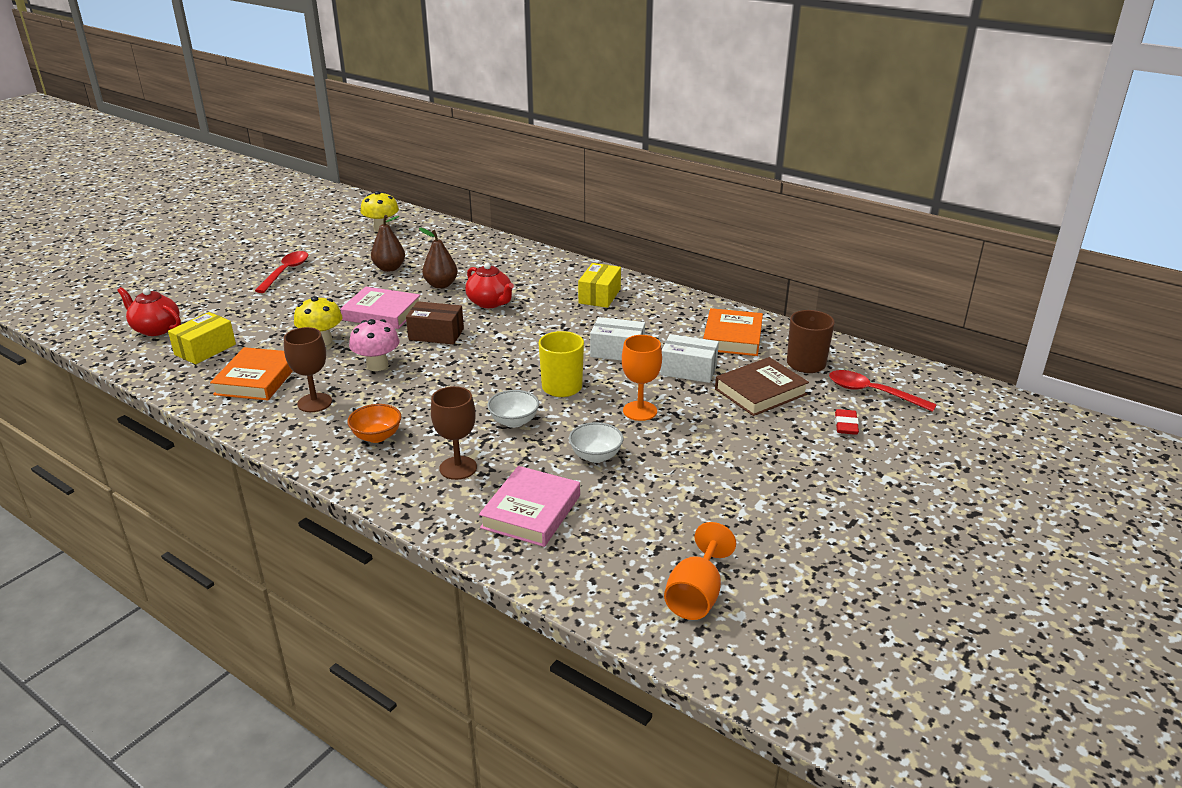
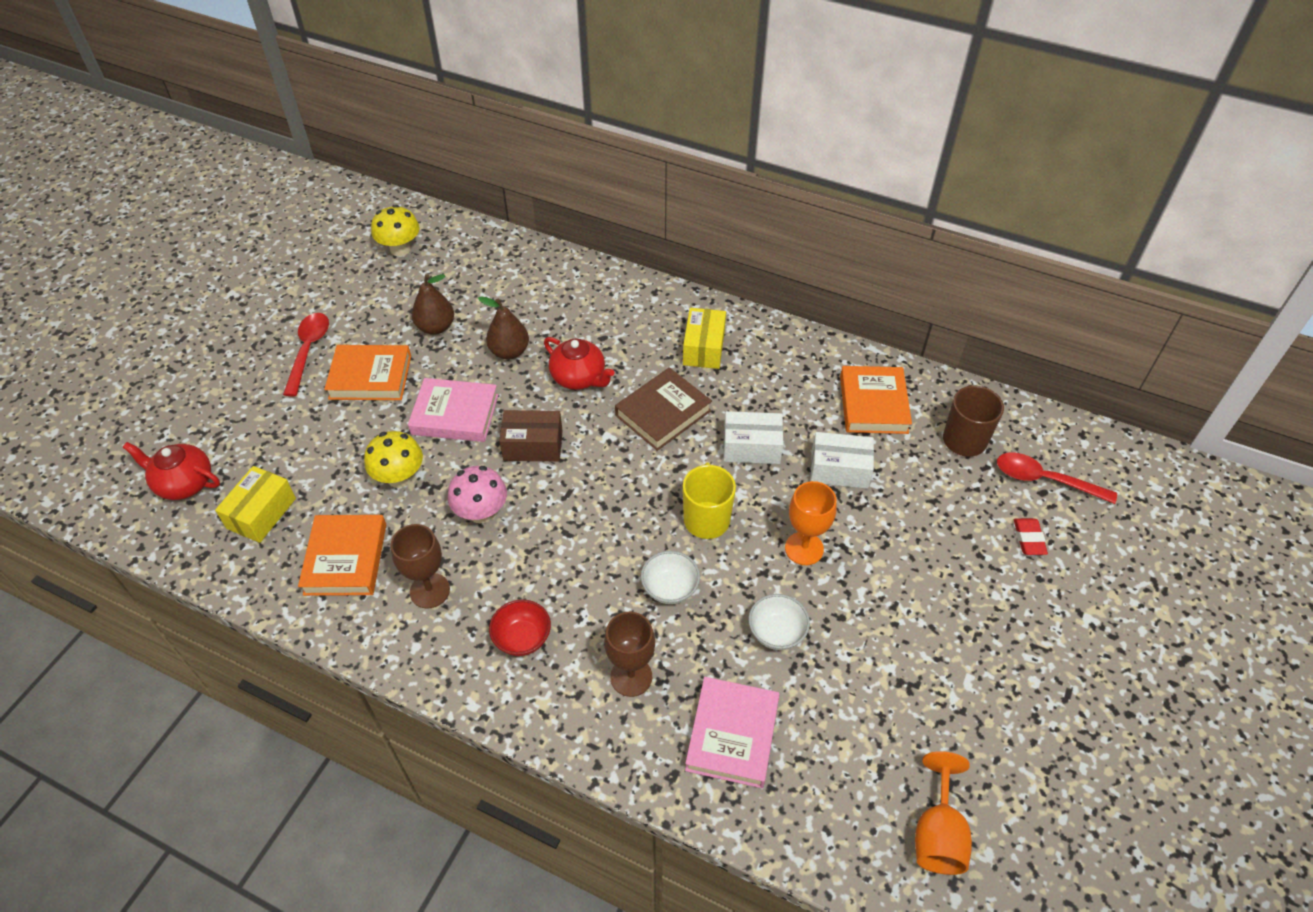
camera: 10 degrees left, 20 degrees up
(326, 289) = (370, 377): none -> orange book
(377, 436) = (522, 638): orange bowl -> red bowl
(760, 392) = (926, 496): brown book -> brown book (663, 413)

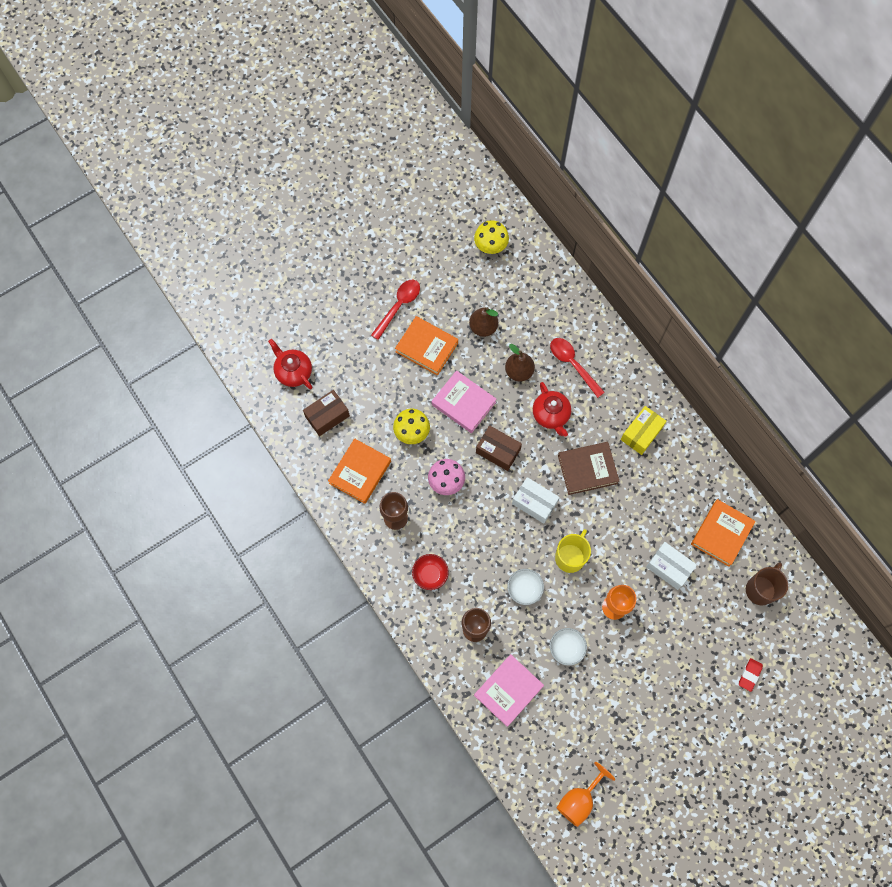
camera: 30 degrees right, 20 degrees up
(261, 513) = (327, 416): yellow box -> brown box
(751, 447) = (626, 523): white box -> white box (534, 503)
(1045, 480) = (790, 644): red spoon -> red spoon (573, 364)

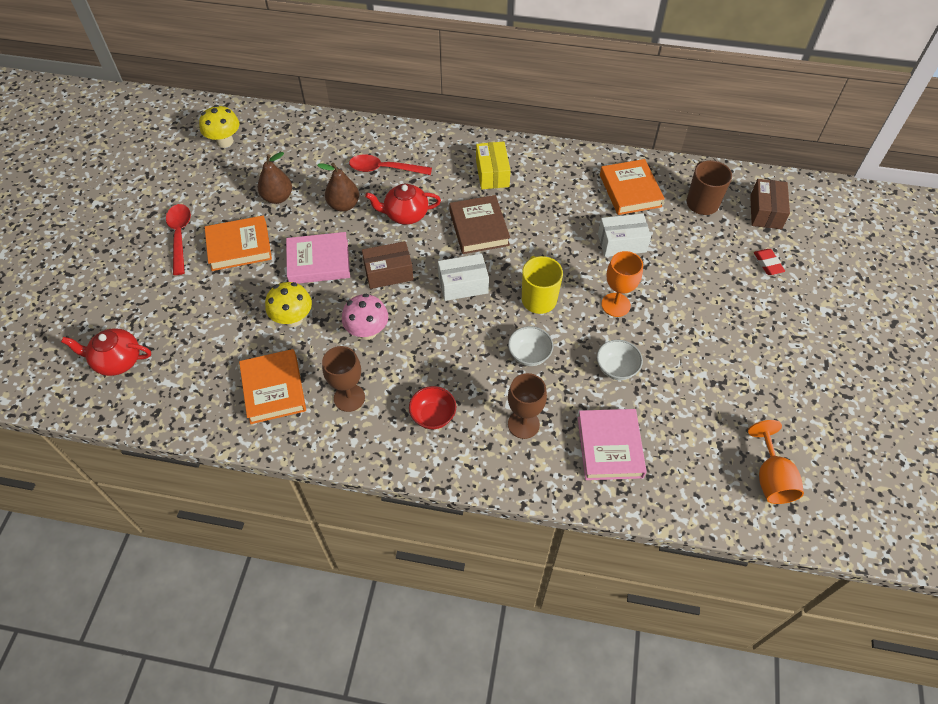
camera: 45 degrees left, 15 degrees down
(327, 416) = (191, 370): brown box -> brown box (765, 212)
(551, 415) = (405, 214): red teapot -> red teapot turned 150 degrees clockwise
(587, 469) = (479, 228): brown book -> brown book turned 45 degrees counterclockwise

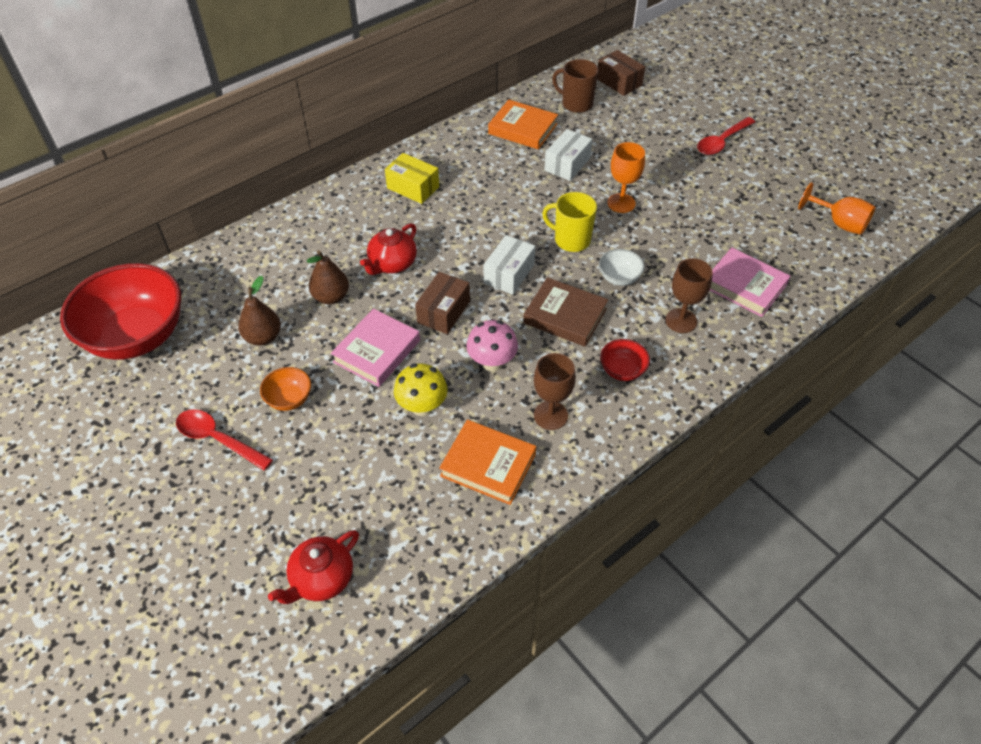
camera: 50 degrees left, 5 degrees down
(225, 141) = (137, 336): yellow mushroom -> red bowl
(239, 246) = (289, 399): orange book -> orange bowl
(384, 169) = (323, 247): red spoon -> red spoon (722, 142)
(479, 228) = (461, 229): brown book -> brown book (565, 316)
(616, 368) = (679, 239): white bowl -> none
(768, 264) = (664, 110): red eraser -> none

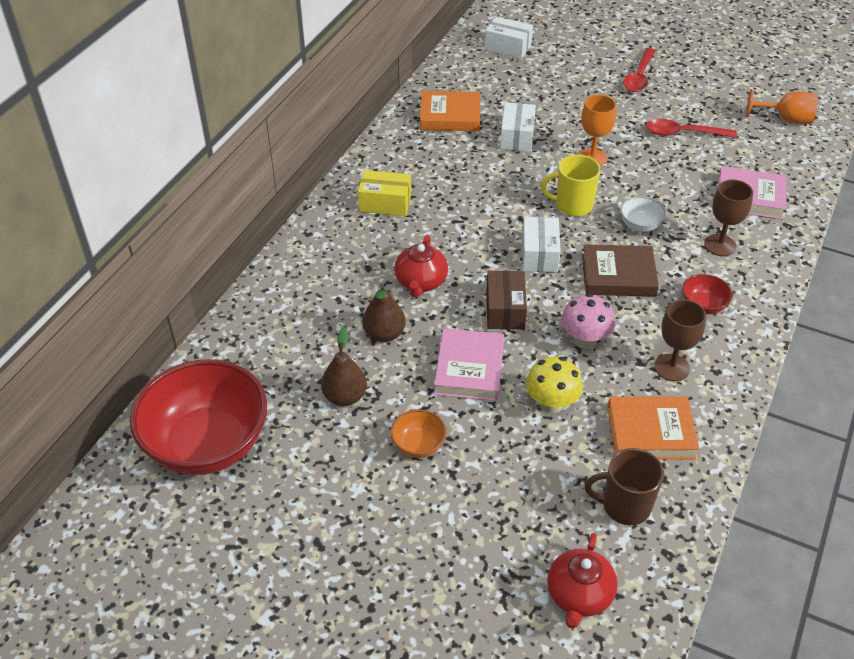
camera: 25 degrees left, 5 degrees down
(218, 439) = (376, 511): red spoon -> red spoon (683, 133)
(576, 104) = (483, 78): brown mug -> brown mug (624, 506)
(619, 82) = (508, 47): brown box -> white box

